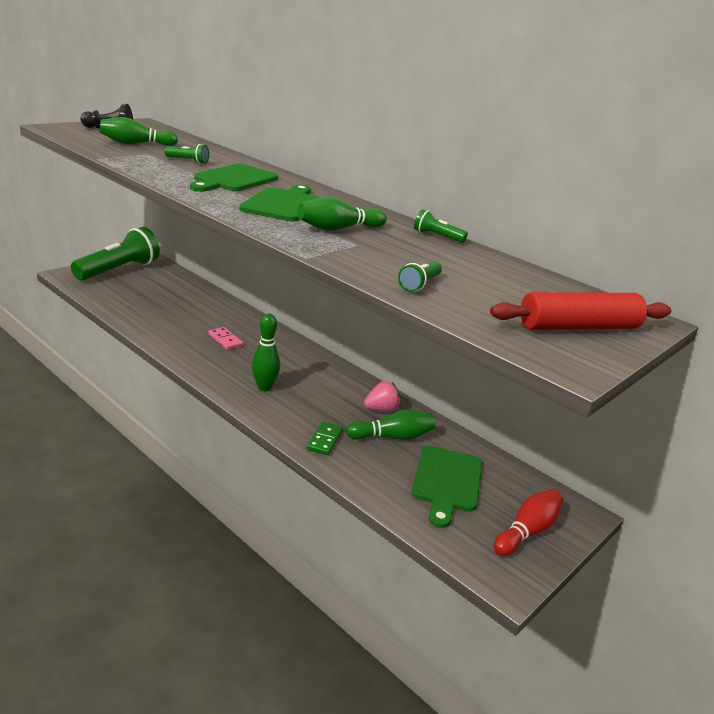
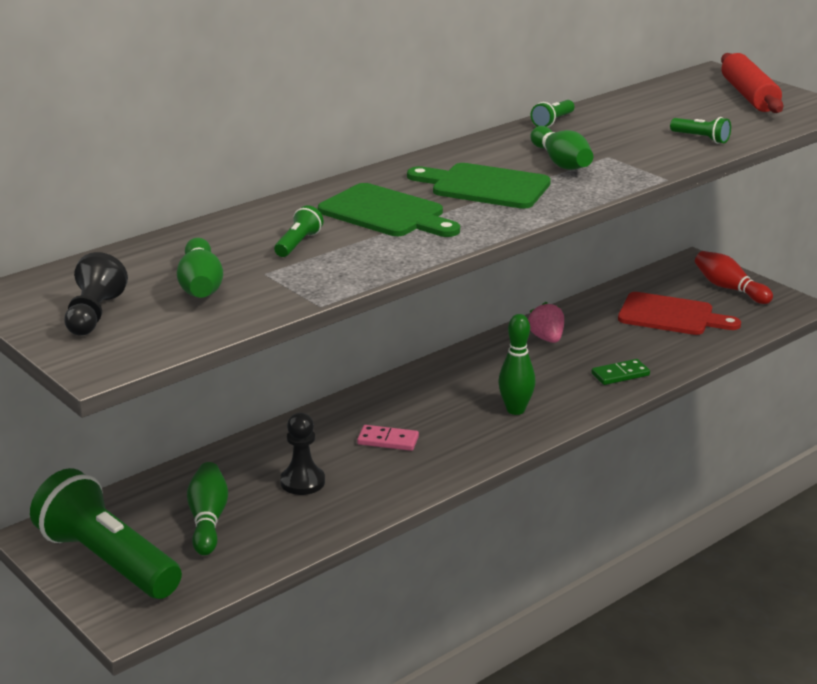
camera: 80 degrees left, 0 degrees up
(181, 314) = (302, 482): none -> black pawn
(225, 340) = (388, 440): pink domino -> pink domino turned 45 degrees clockwise
(325, 440) = (620, 374): green domino -> green domino turned 45 degrees counterclockwise
(393, 437) = (601, 336): green bowling pin -> green bowling pin (208, 520)
(446, 482) = (671, 316): green cutting board -> red cutting board

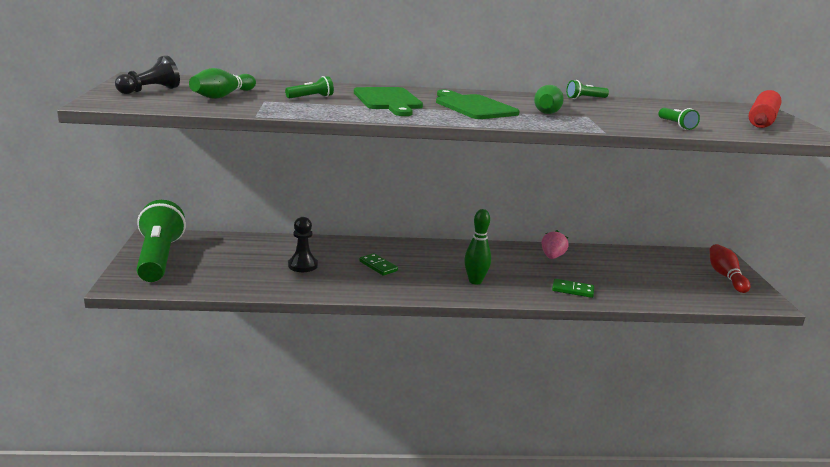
camera: 35 degrees right, 5 degrees down
(208, 520) = (231, 261): green bowling pin -> none
(388, 440) = (378, 266): pink domino -> green domino
(671, 316) = (657, 275): red cutting board -> none

